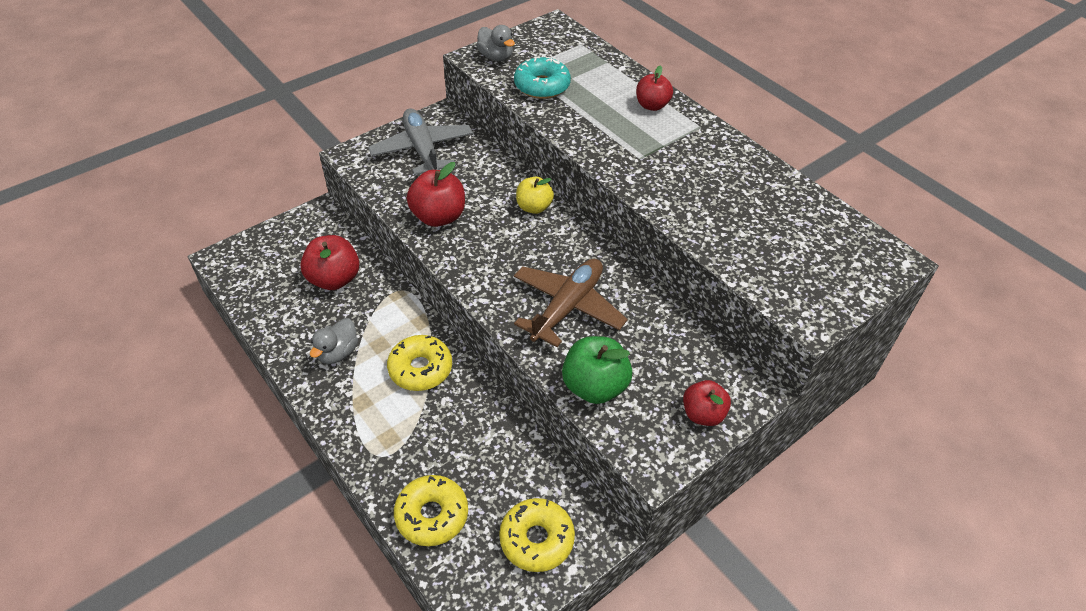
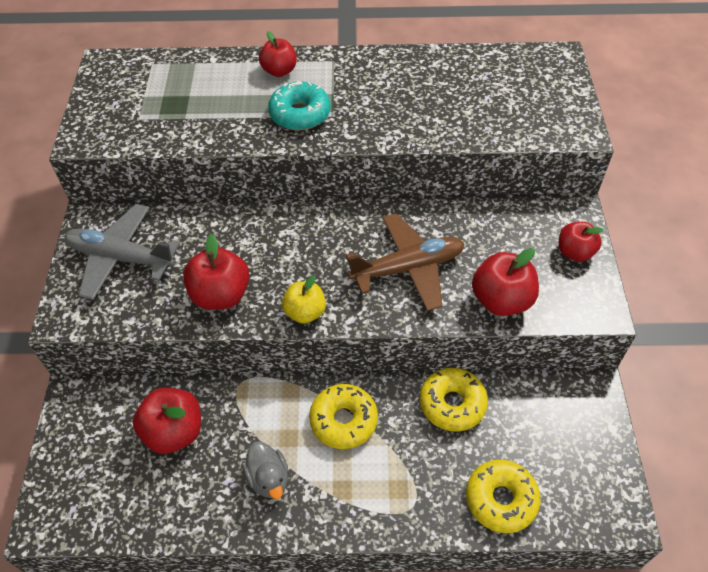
camera: 50 degrees left, 5 degrees up
(496, 57) = (101, 125): grey duck -> none
(534, 207) = (277, 222): yellow apple -> yellow apple (305, 312)
(536, 539) = (572, 436): yellow donut -> yellow donut (452, 404)
(542, 86) = (177, 119): turquoise donut -> turquoise donut (300, 114)
(567, 307) = (408, 268): brown plane -> brown plane turned 90 degrees clockwise
(594, 386) = (501, 300): green apple -> red apple

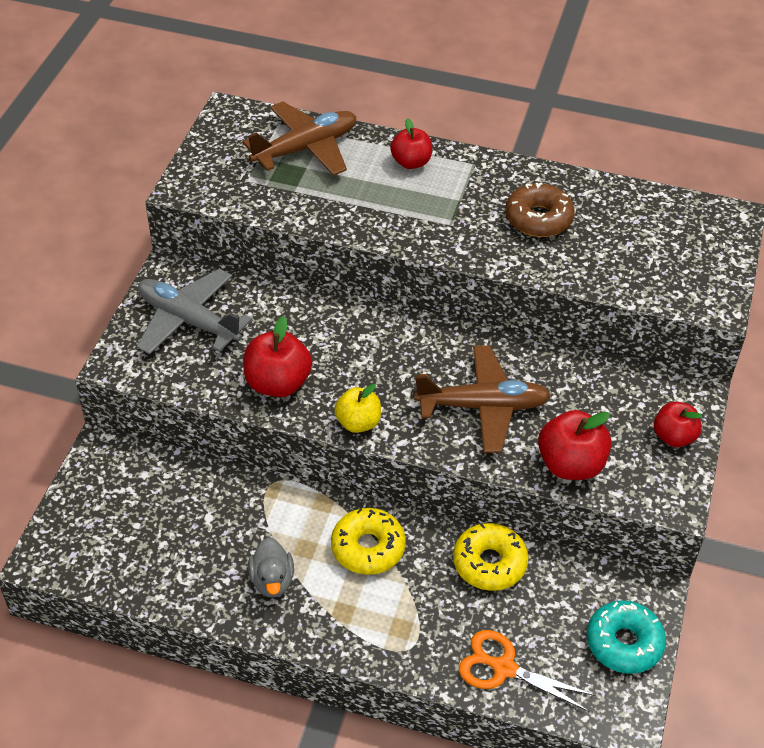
camera: 15 degrees right, 5 degrees down
(174, 432) = (192, 511): red apple -> none
(183, 79) = (305, 148): none -> brown plane
(300, 114) = (416, 214): turquoise donut -> turquoise donut (624, 643)
(404, 93) = (538, 218): none -> brown donut
(501, 499) = (504, 668): yellow donut -> orange scissors

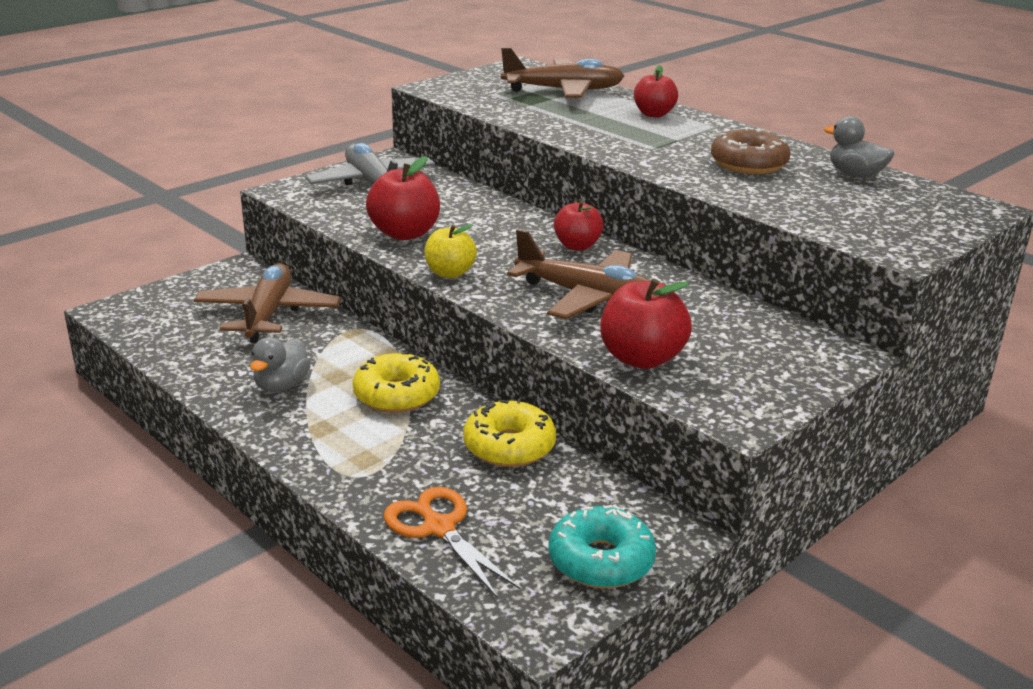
camera: 30 degrees right, 20 degrees down
(184, 500) = (268, 314): none -> brown plane
(623, 203) = (855, 175): none -> grey duck
(674, 437) = (788, 375): red apple -> red apple (577, 246)

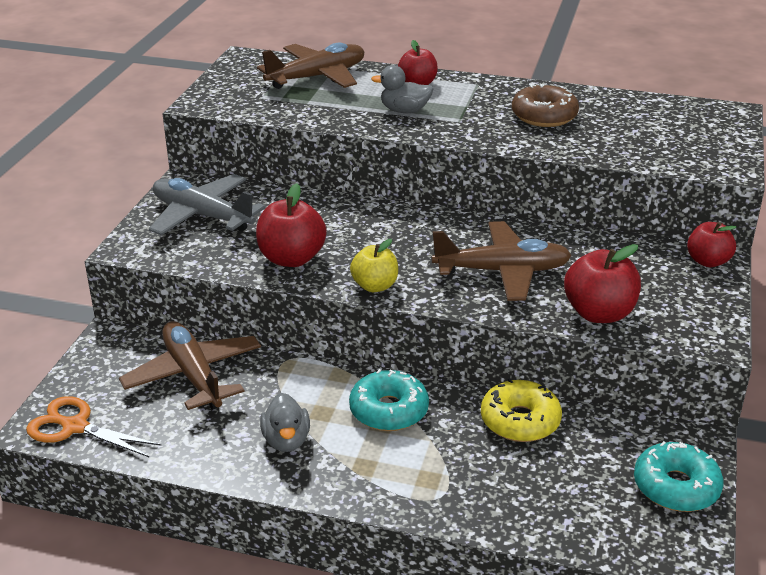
camera: 30 degrees left, 5 degrees up
(396, 395) = (389, 410): yellow donut -> turquoise donut
(439, 528) = (546, 513): orange scissors -> orange scissors (75, 427)
(577, 246) = (440, 225): red apple -> red apple (708, 261)
(855, 175) = (624, 105): grey duck -> grey duck (404, 111)

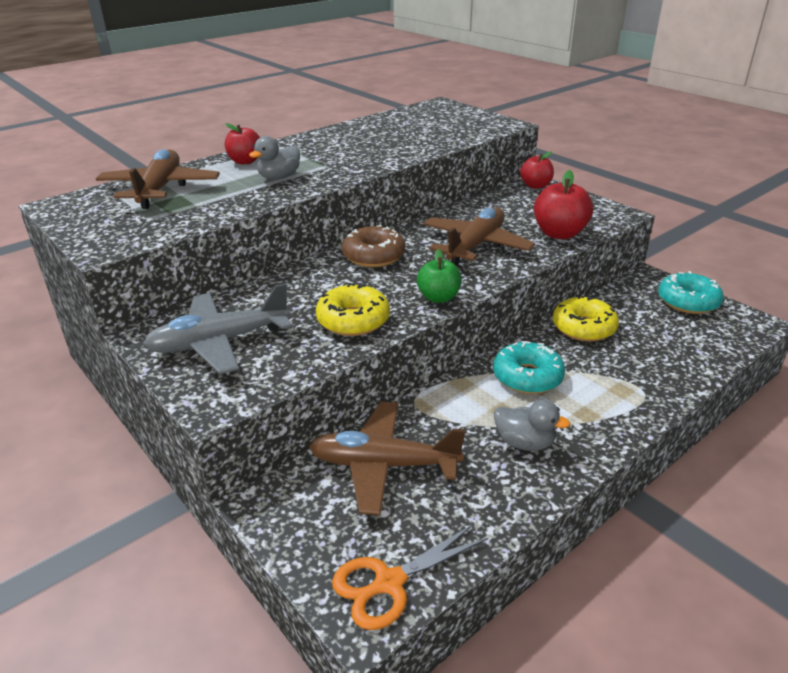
camera: 55 degrees left, 0 degrees up
(291, 259) = (353, 320): red apple -> yellow donut
(375, 286) = (438, 297): yellow apple -> green apple
(544, 116) = (365, 143): brown donut -> brown donut (374, 256)

